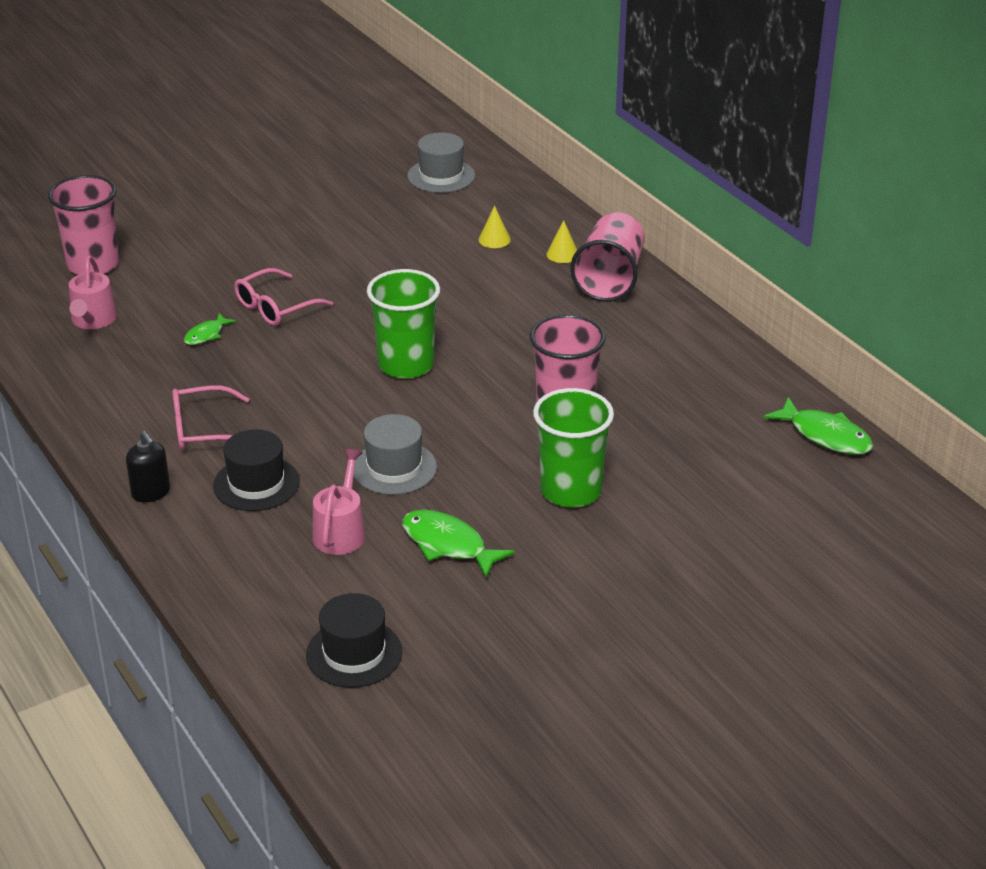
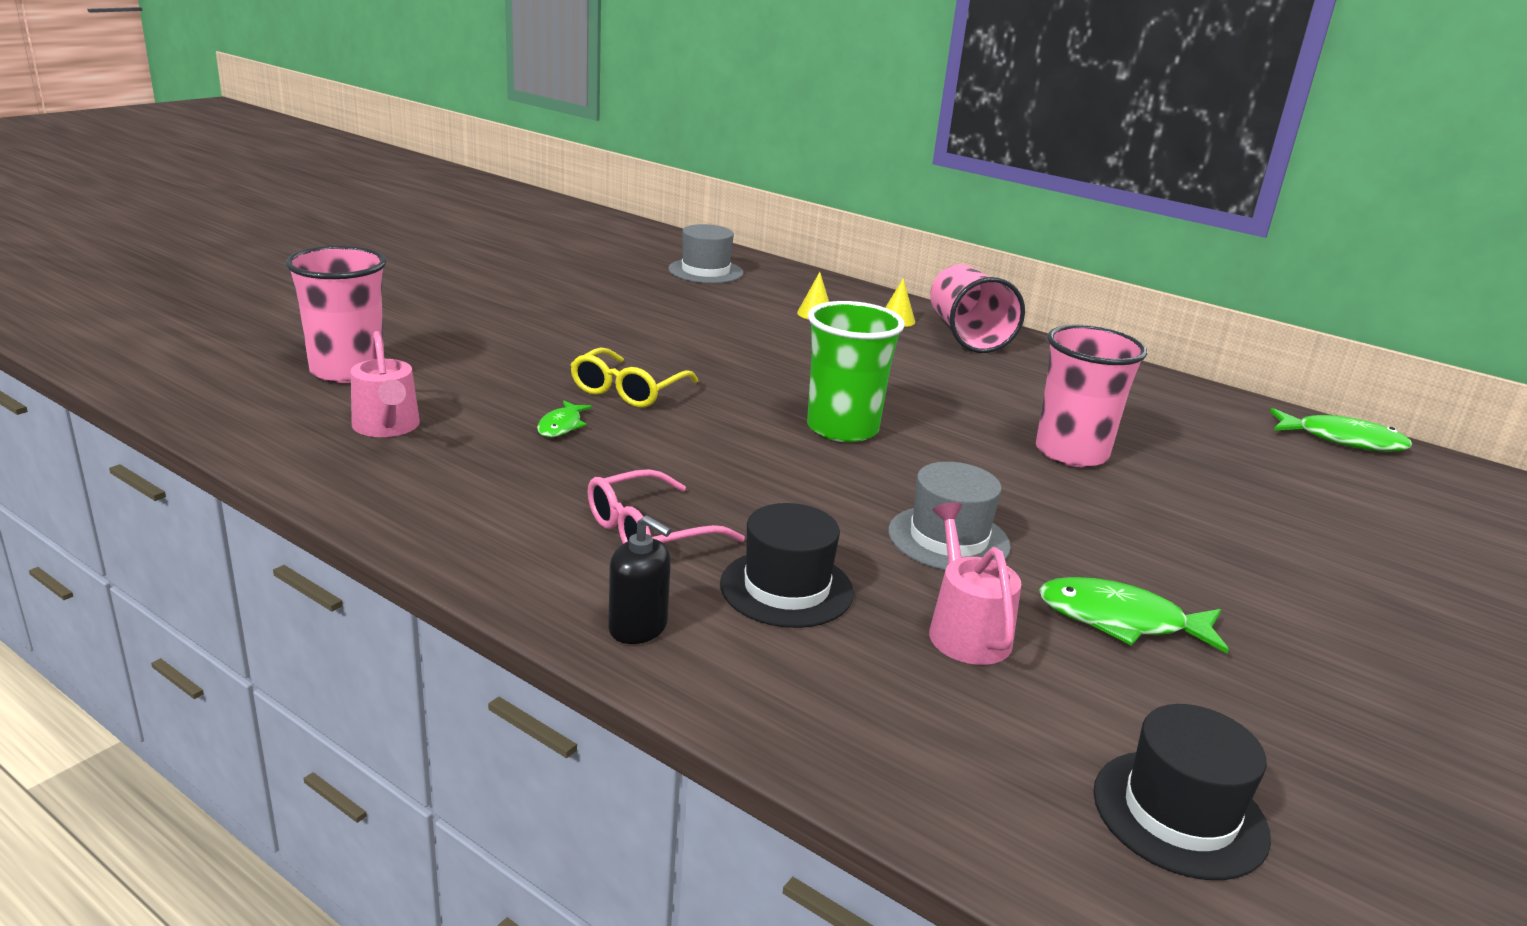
camera: 25 degrees left, 10 degrees down
(275, 307) = (628, 391): pink glasses -> yellow glasses
(570, 491) = (1179, 531): green cup -> none

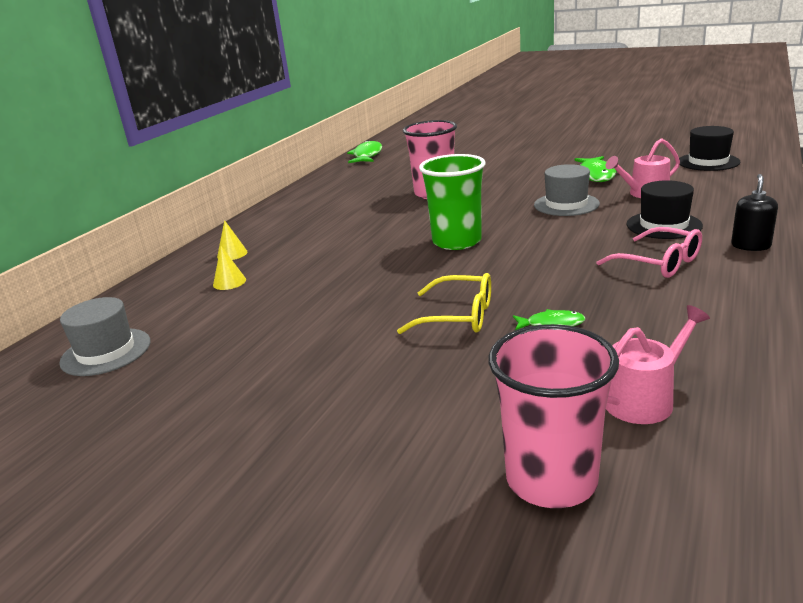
camera: 95 degrees left, 0 degrees up
(967, 335) = (256, 231): pink cup -> none

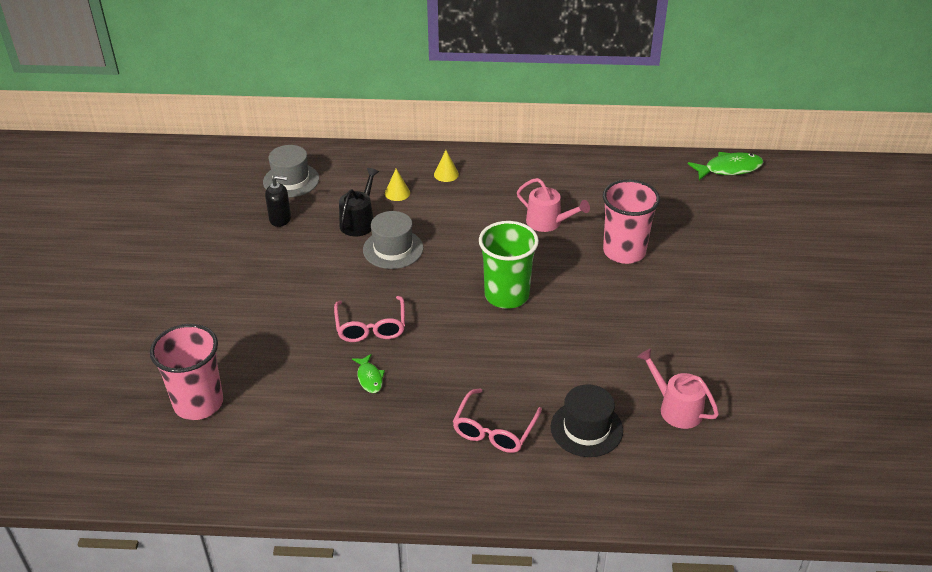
camera: 65 degrees right, 15 degrees up
(254, 309) = (359, 222): none -> black watering can
(459, 316) = (371, 327): yellow glasses -> pink glasses
(566, 204) = (623, 352): grey hat -> grey hat (393, 249)
(596, 175) = (727, 363): green fish -> none
(644, 399) = (281, 435): pink watering can -> pink watering can (548, 222)
(708, 162) = (816, 458): black hat -> none
(750, 246) = (551, 492): black soap dispenser -> black soap dispenser (280, 219)

